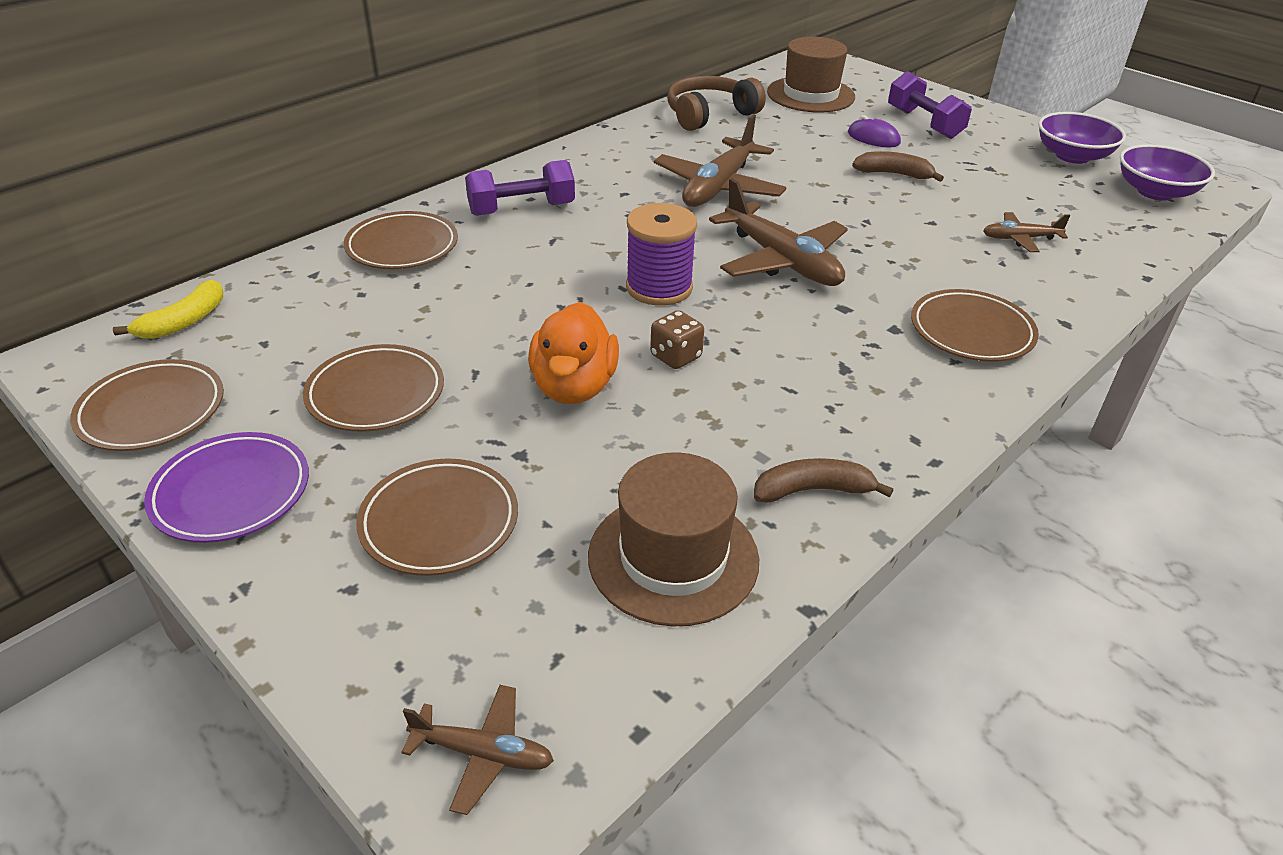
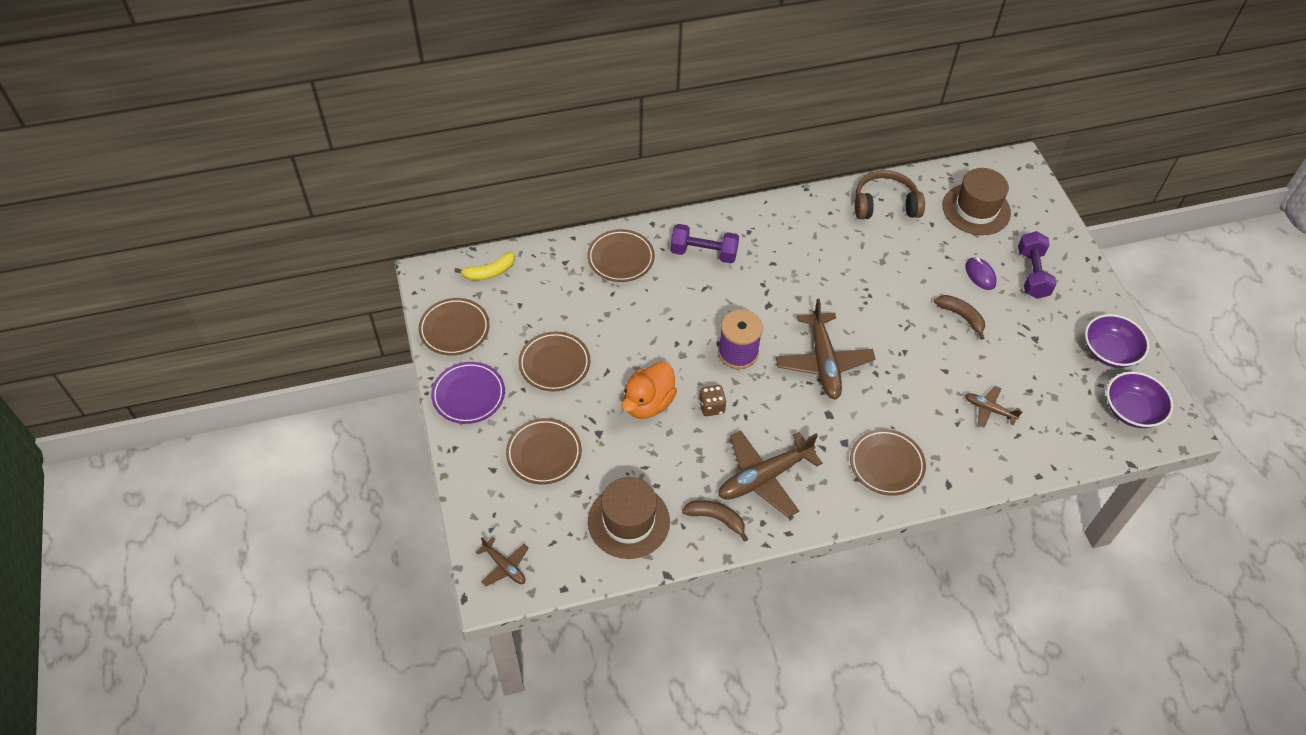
camera: 30 degrees right, 15 degrees up
(718, 187) = (835, 282): brown plane -> brown plane (764, 477)

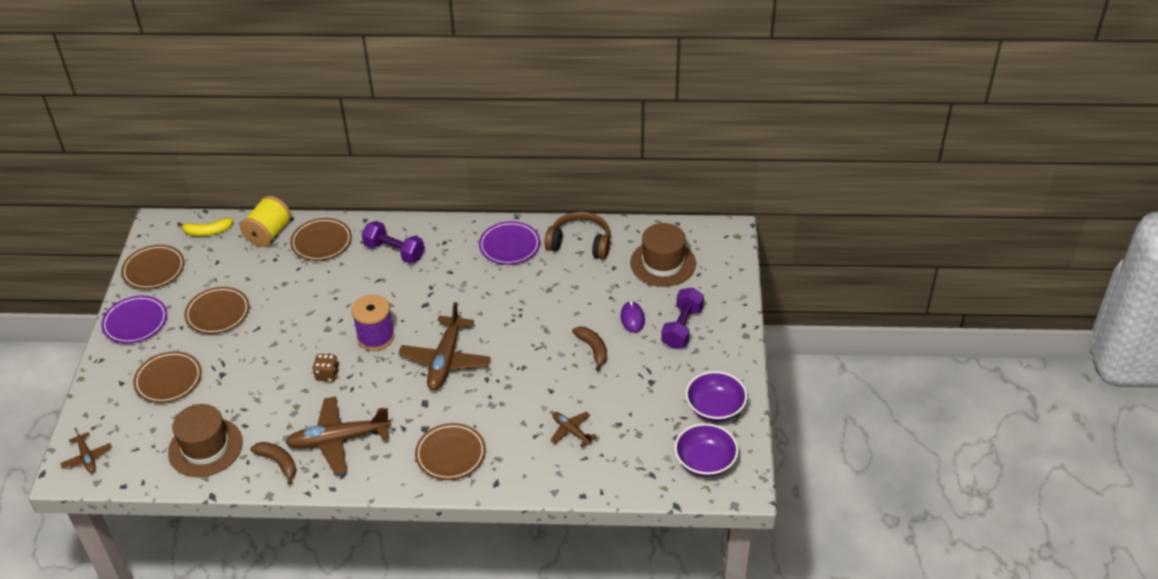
camera: 20 degrees right, 10 degrees down
(558, 260) = (268, 233): none -> yellow spool
(648, 403) = (276, 360): orange duck -> none
(817, 222) = (509, 246): none -> purple plate

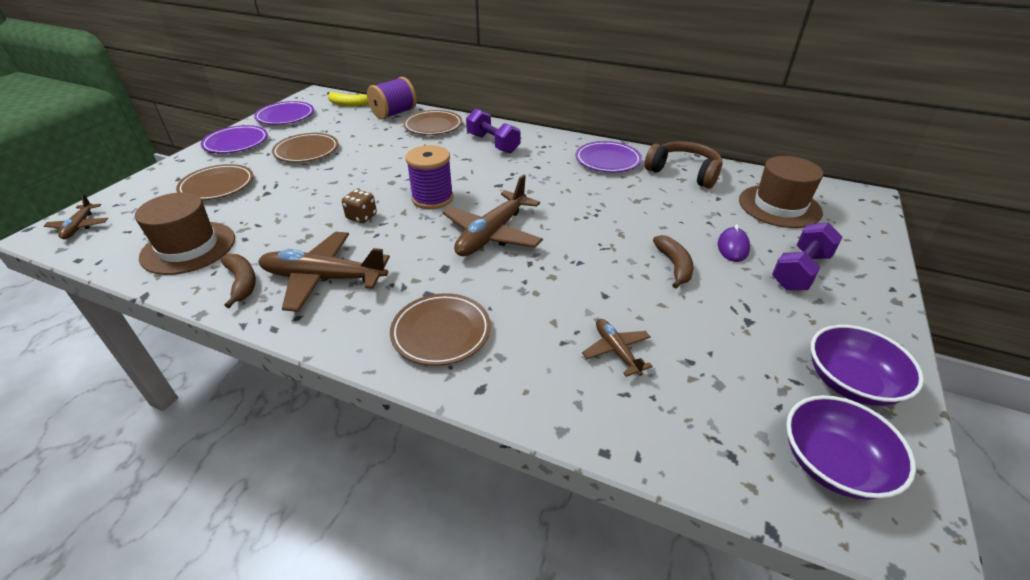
camera: 20 degrees right, 5 degrees down
(154, 270) = (285, 116): brown plate -> purple plate
(268, 233) = (394, 113): yellow spool -> purple spool

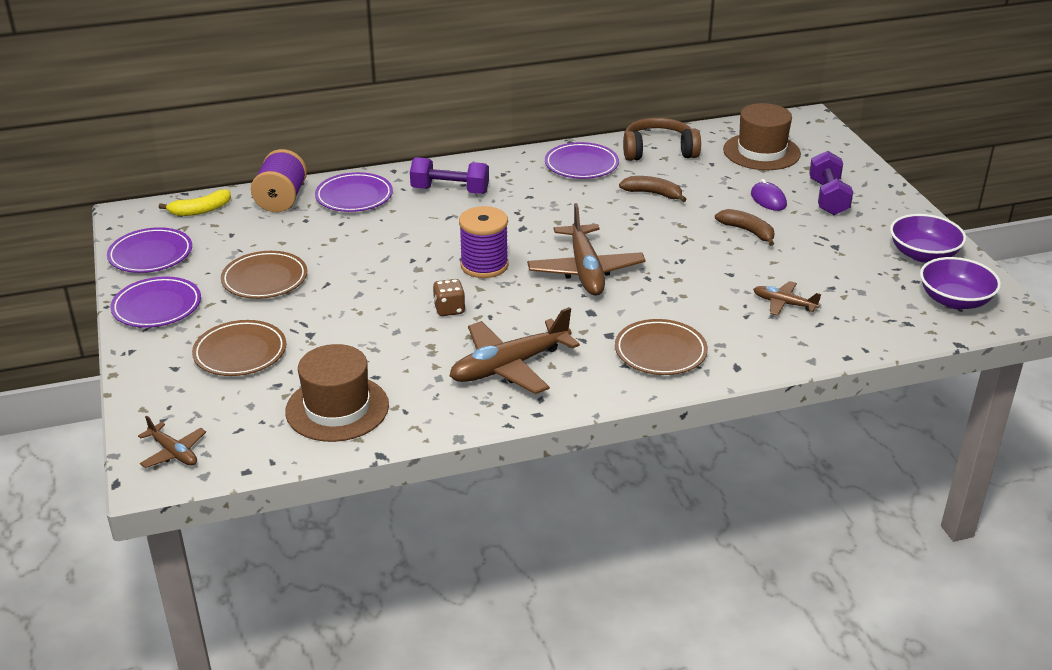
camera: 40 degrees left, 5 degrees down
(242, 283) = (447, 403): brown banana -> brown banana (653, 194)
(433, 126) = (354, 196): brown plate -> purple plate

